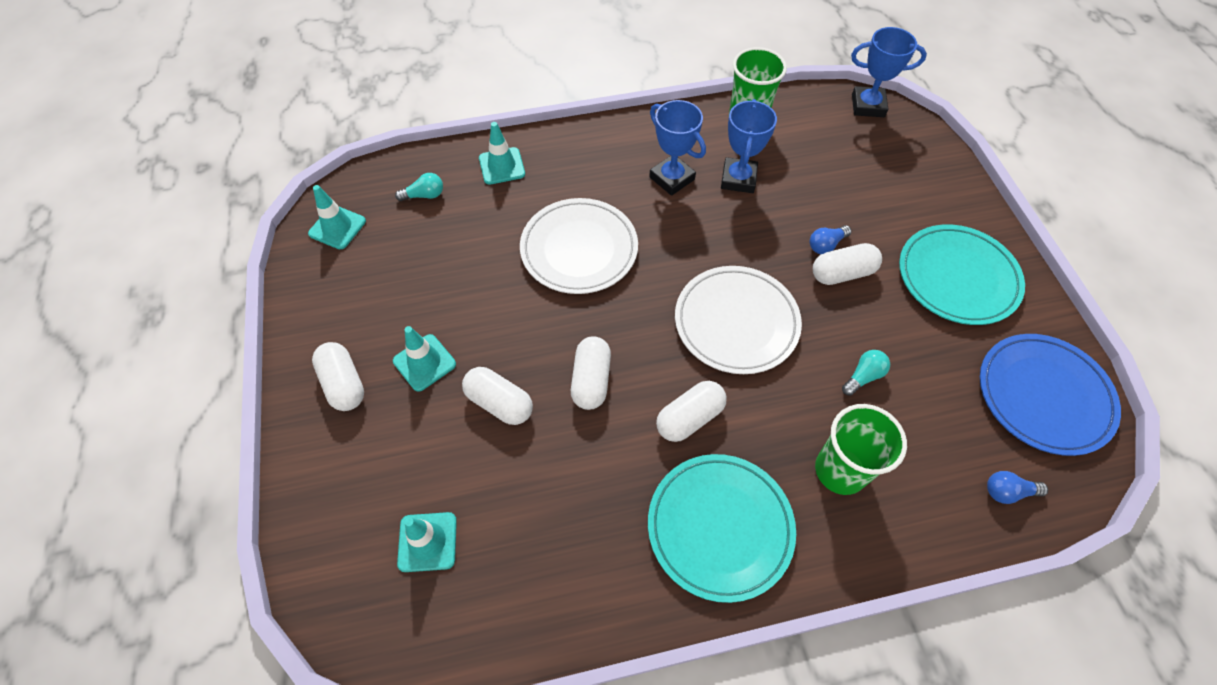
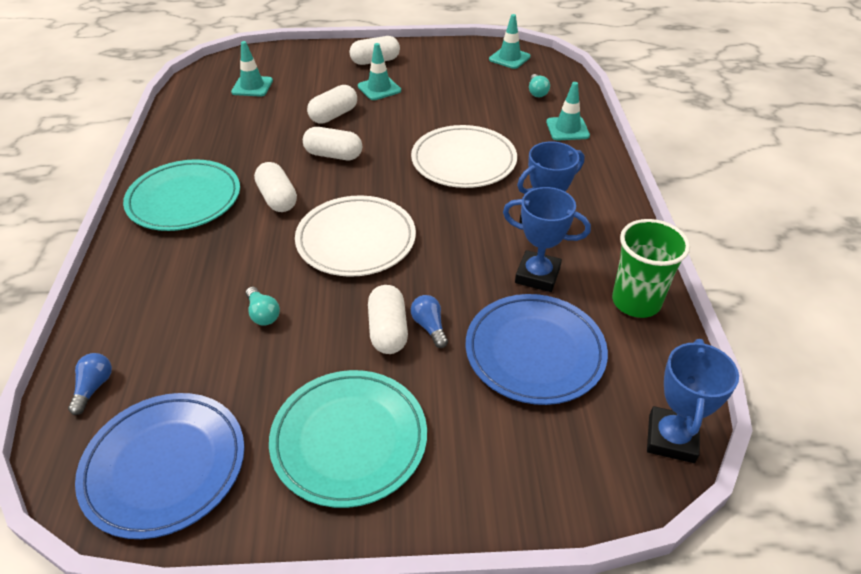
camera: 100 degrees right, 15 degrees down
(824, 176) = (534, 352): none -> blue plate
(840, 470) = (185, 274): green cup -> none

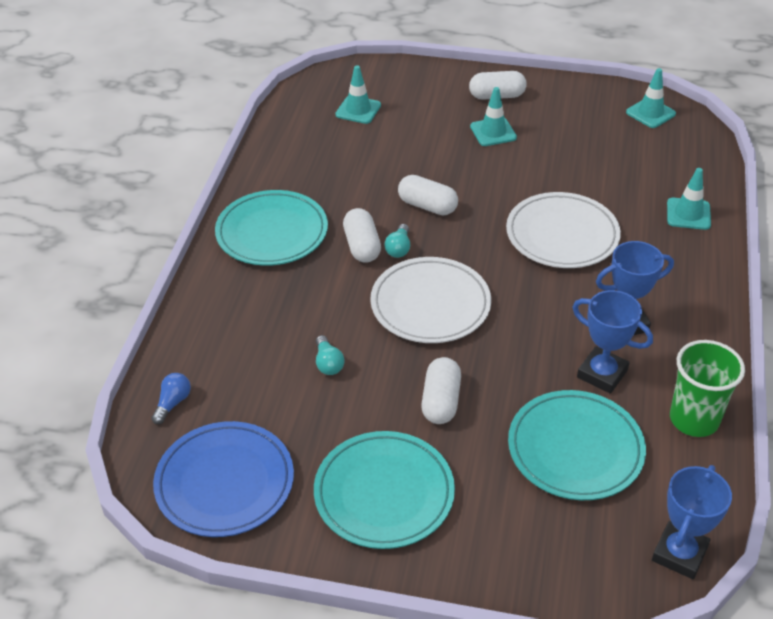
camera: 15 degrees right, 0 degrees up
(333, 115) = (437, 158): white capsule -> none
(429, 327) = (481, 405): blue light bulb -> none
(534, 352) = (575, 449): blue plate -> turquoise plate
(537, 92) = (668, 162): turquoise light bulb -> turquoise light bulb (399, 248)

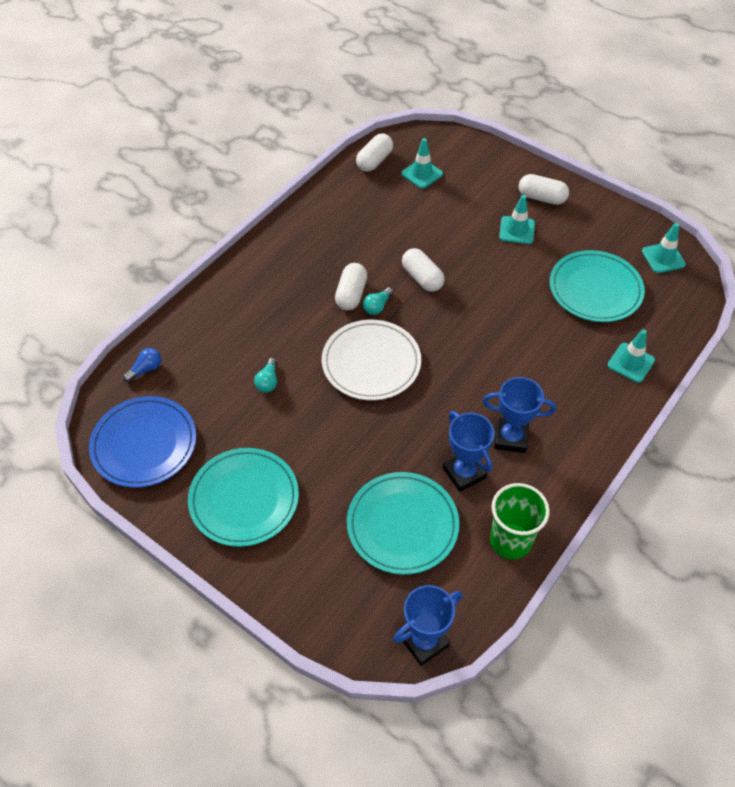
camera: 25 degrees right, 10 degrees up
(272, 232) = (293, 258): turquoise plate -> turquoise plate (595, 290)
(441, 401) = (329, 445): white capsule -> white capsule (374, 161)
(562, 235) = (512, 342): white plate -> none

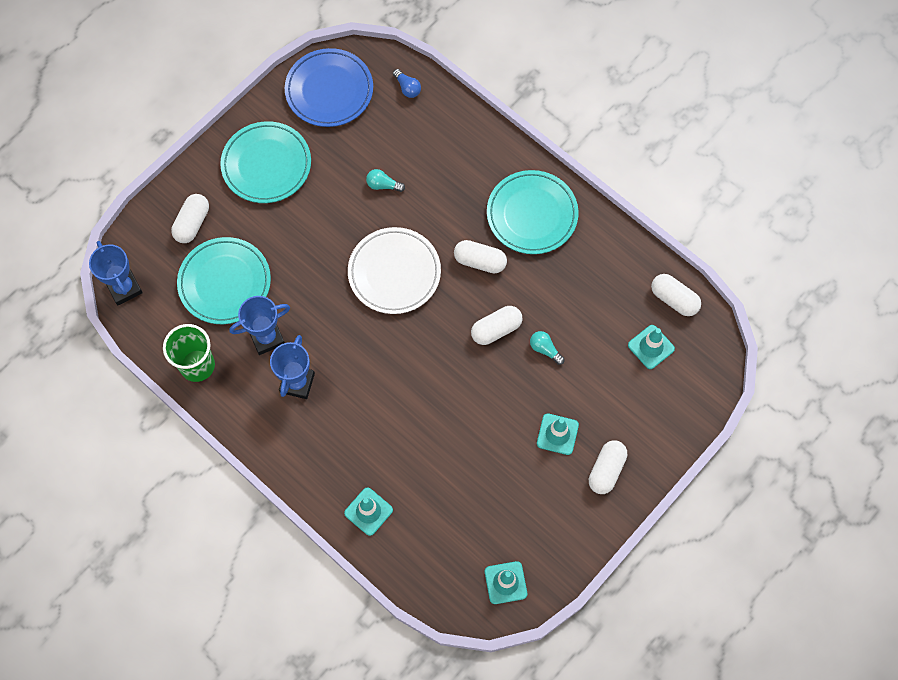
camera: 95 degrees right, 15 degrees up
(327, 572) = (192, 223): none -> white capsule
(377, 306) = (462, 284): turquoise light bulb -> turquoise light bulb (545, 349)
(595, 290) = (466, 498): turquoise plate -> turquoise plate (532, 214)

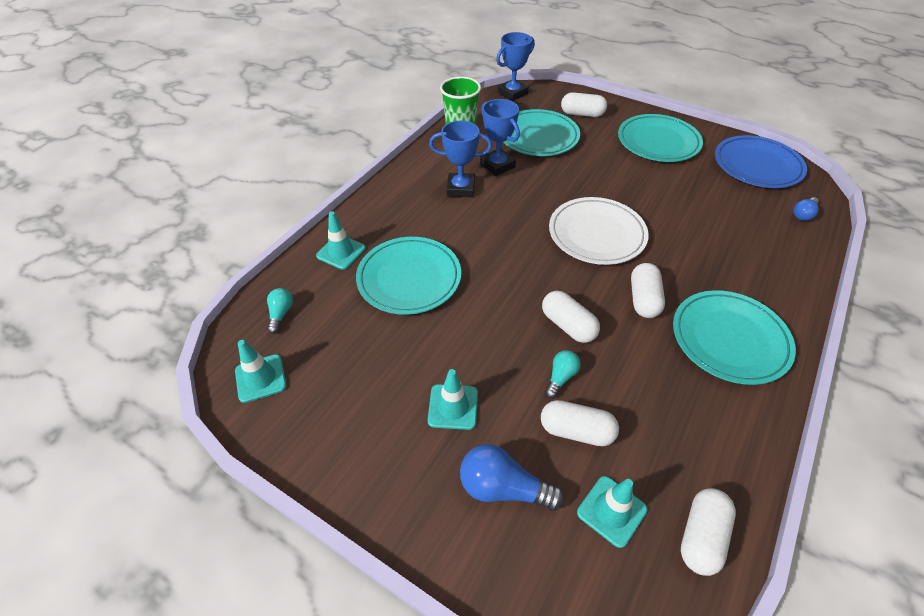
camera: 80 degrees right, 20 degrees down
(383, 185) = (685, 213): turquoise light bulb -> turquoise light bulb (281, 314)
(417, 451) = (409, 278): none -> turquoise plate
(606, 470) = (413, 473): white capsule -> white capsule (576, 431)
(625, 411) = (503, 488): none -> blue light bulb

